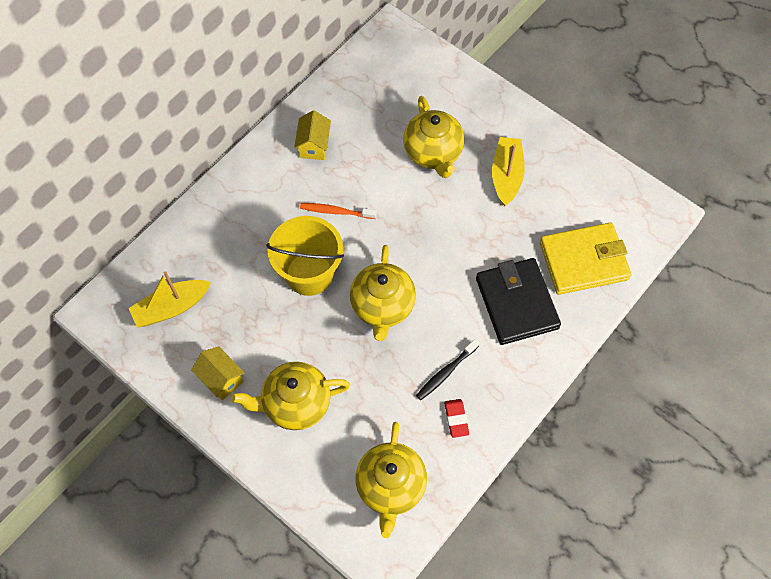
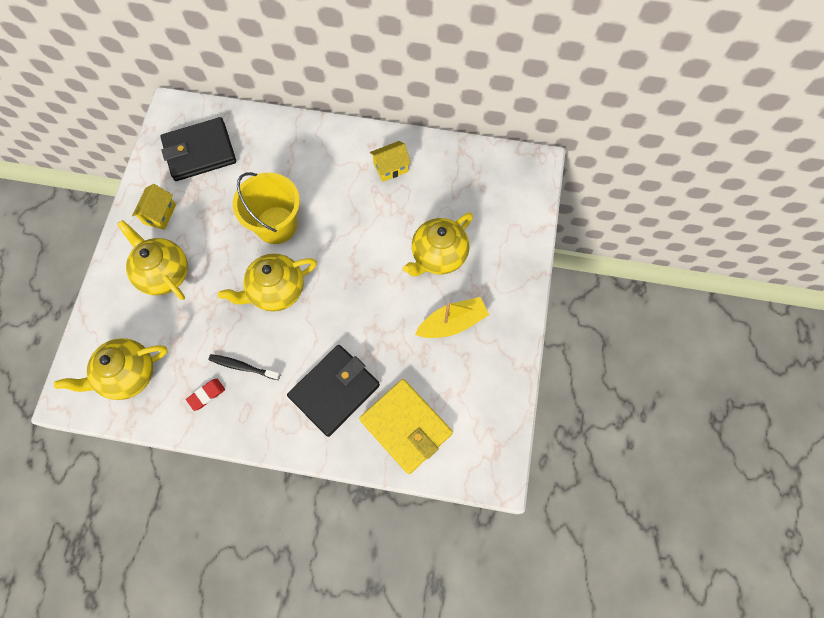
camera: 60 degrees right, 5 degrees up
(171, 307) = (200, 152): yellow boat -> black wallet
(336, 211) = (341, 214): orange toothbrush -> none

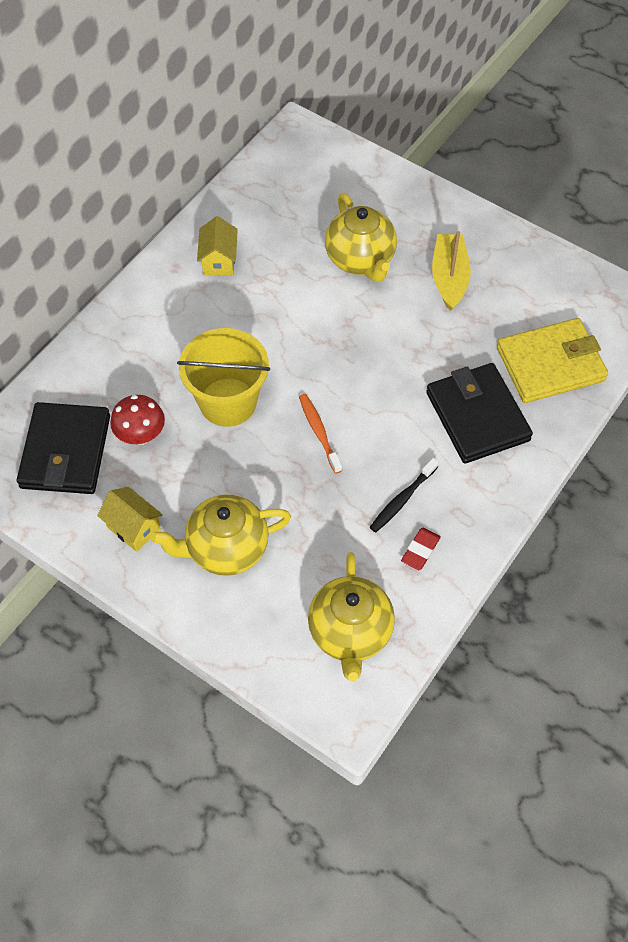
camera: 65 degrees left, 10 degrees down
(206, 395) = (420, 550): red eraser -> red eraser turned 45 degrees clockwise
(229, 187) = (141, 435): none -> red mushroom
(276, 291) = (319, 432): yellow teapot -> orange toothbrush

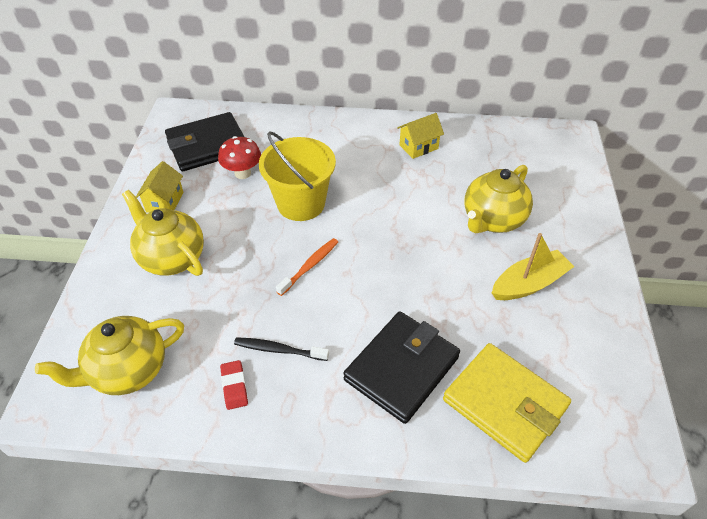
camera: 60 degrees right, 10 degrees down
(420, 550) = (234, 386): red eraser -> red eraser turned 75 degrees clockwise

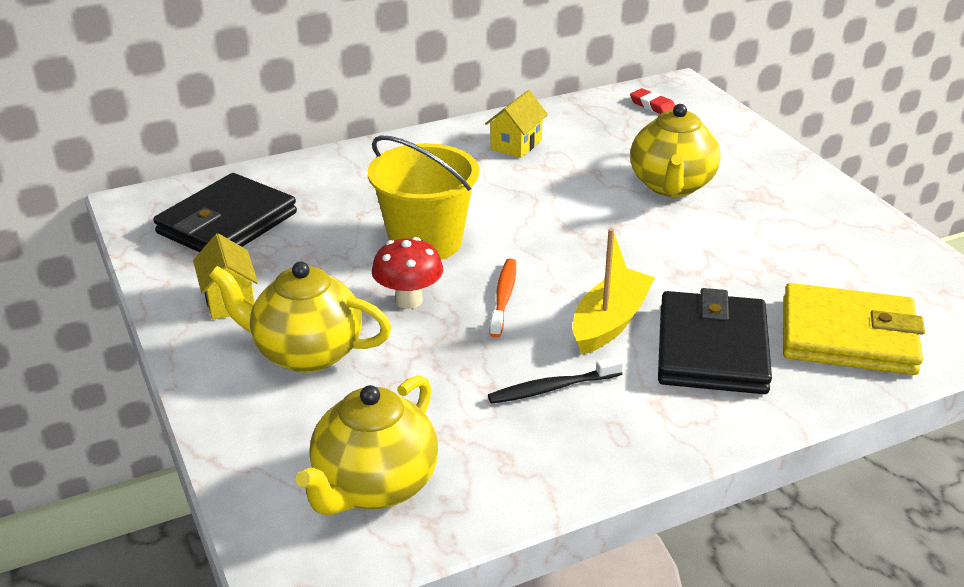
camera: 30 degrees left, 15 degrees down
(234, 386) = (534, 443): red eraser -> red eraser (652, 105)
(242, 173) = (311, 236): red mushroom -> red mushroom (408, 300)
(529, 284) = (767, 228): yellow boat -> yellow boat (610, 322)

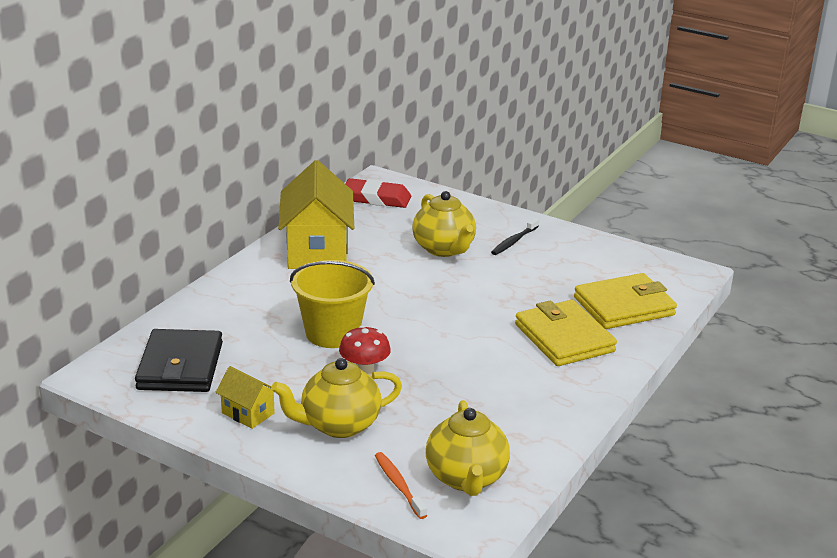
camera: 35 degrees left, 5 degrees down
(503, 297) = (419, 350): orange toothbrush -> orange toothbrush (399, 485)
(516, 145) = (317, 251): yellow house -> yellow house, size x2.13
(552, 388) = (503, 390): black toothbrush -> black toothbrush (514, 241)
(610, 322) = (495, 343): yellow boat -> none
(652, 105) = (376, 198): red eraser -> red eraser, size x1.89
(712, 349) = (564, 338): black wallet -> yellow wallet

